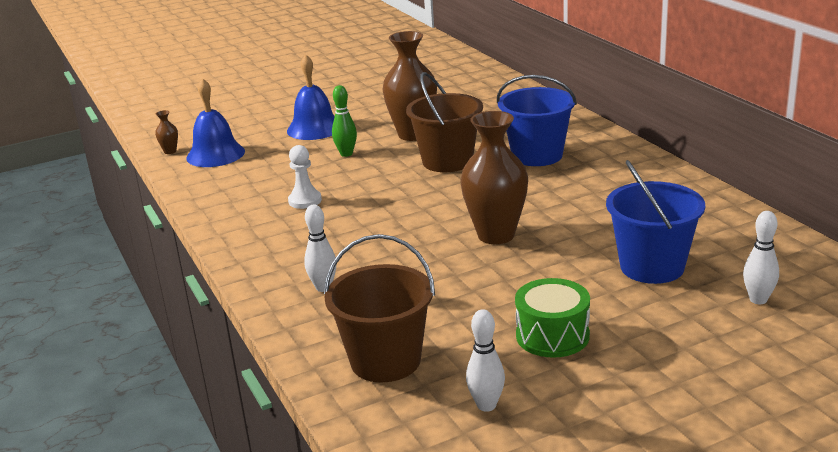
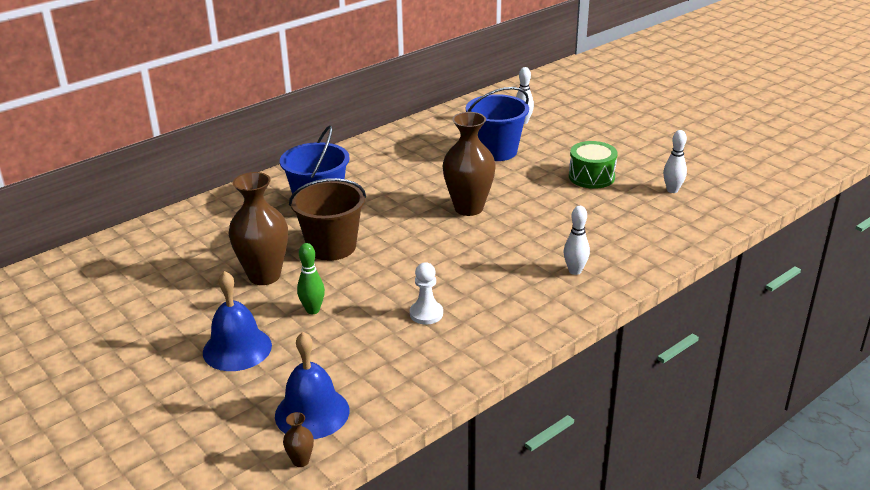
camera: 105 degrees left, 5 degrees up
(385, 361) = (651, 228): brown bucket -> none

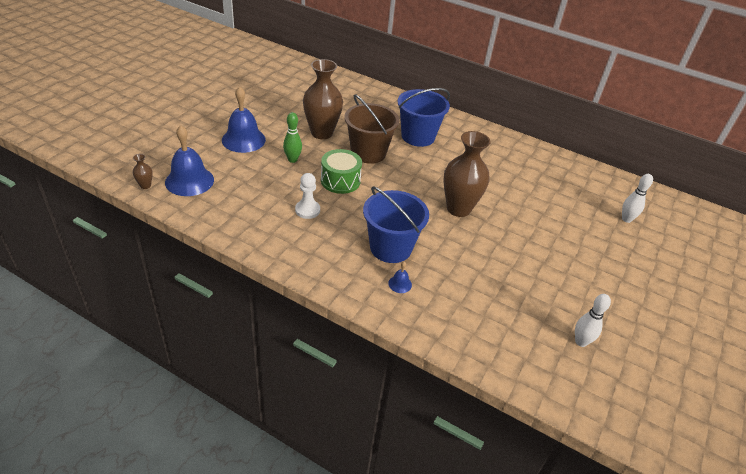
camera: 65 degrees right, 10 degrees up
(496, 151) = (560, 210): blue bucket -> blue bucket (390, 248)
(575, 271) = (400, 284): white bowling pin -> blue bell
(591, 177) = (562, 277): green drum -> green drum (340, 181)

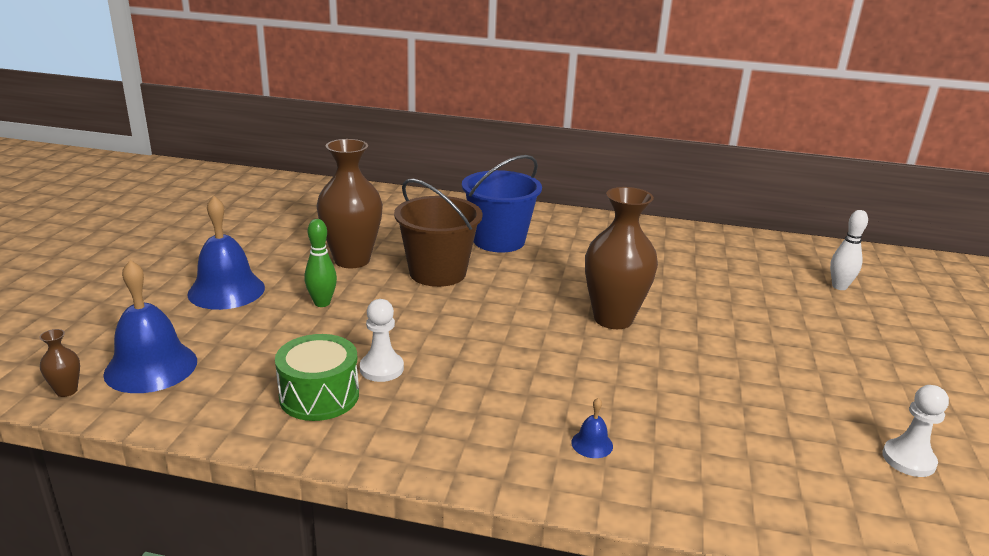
camera: 15 degrees left, 15 degrees down
(340, 181) = (414, 317): green drum -> green drum (319, 396)
(390, 248) = (545, 394): blue bucket -> none
(581, 342) = (908, 460): white bowling pin -> white pawn

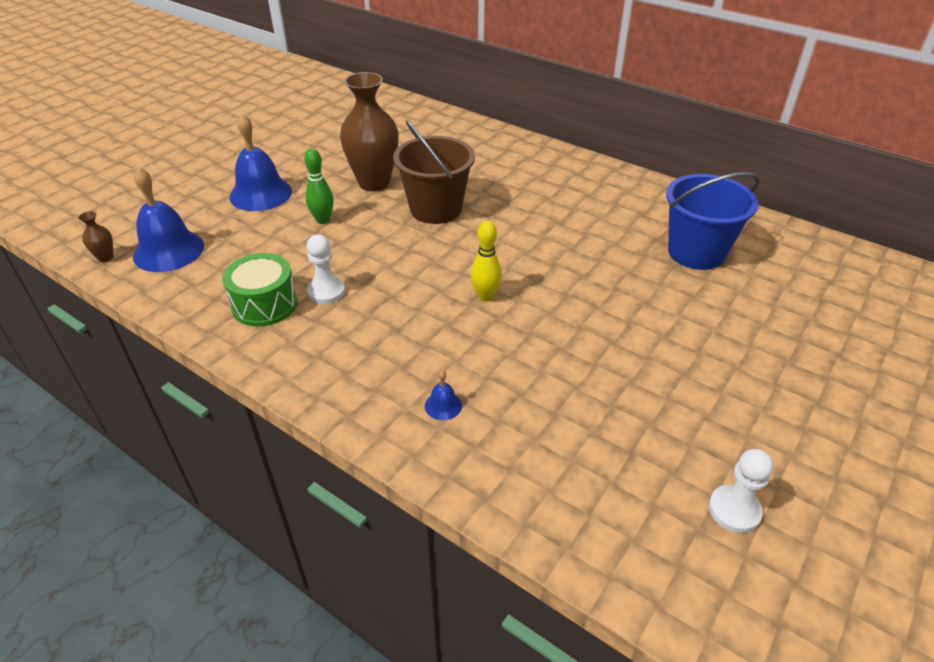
camera: 25 degrees right, 15 degrees up
(499, 241) = (514, 185): blue bucket -> blue bucket (696, 252)
(551, 339) = (485, 296): none -> yellow bowling pin
(613, 319) = (558, 289): brown vase -> none
(839, 287) = (832, 305): white bowling pin -> none

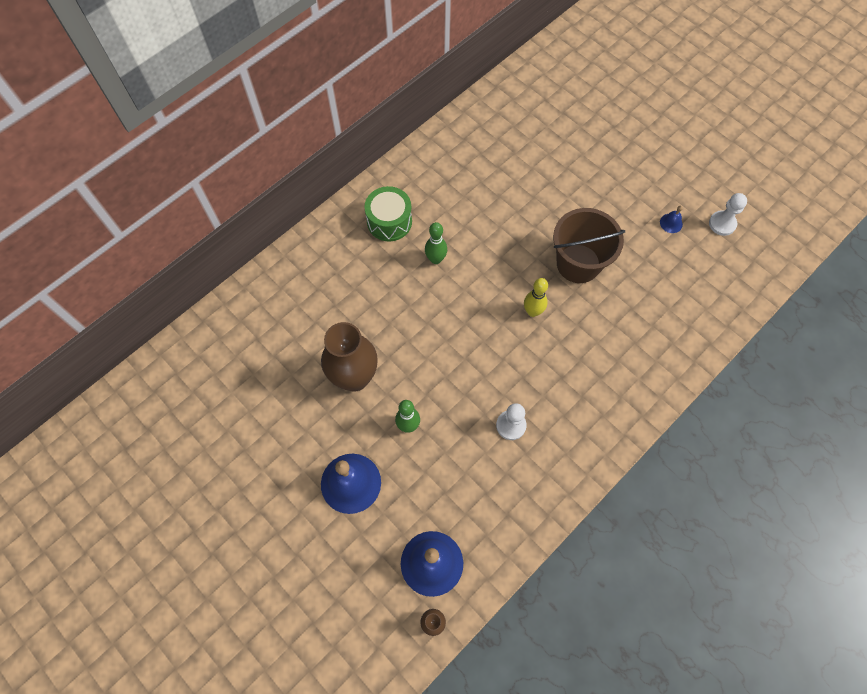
camera: 80 degrees left, 25 degrees up
(265, 304) = (520, 473): green drum -> green drum (389, 221)
(436, 209) = (409, 330): brown bucket -> brown bucket (578, 263)
(443, 405) = (638, 356): blue bell -> blue bell (671, 223)
(531, 217) = (436, 259): none -> green bowling pin
(696, 252) = (502, 163): blue bucket -> none

